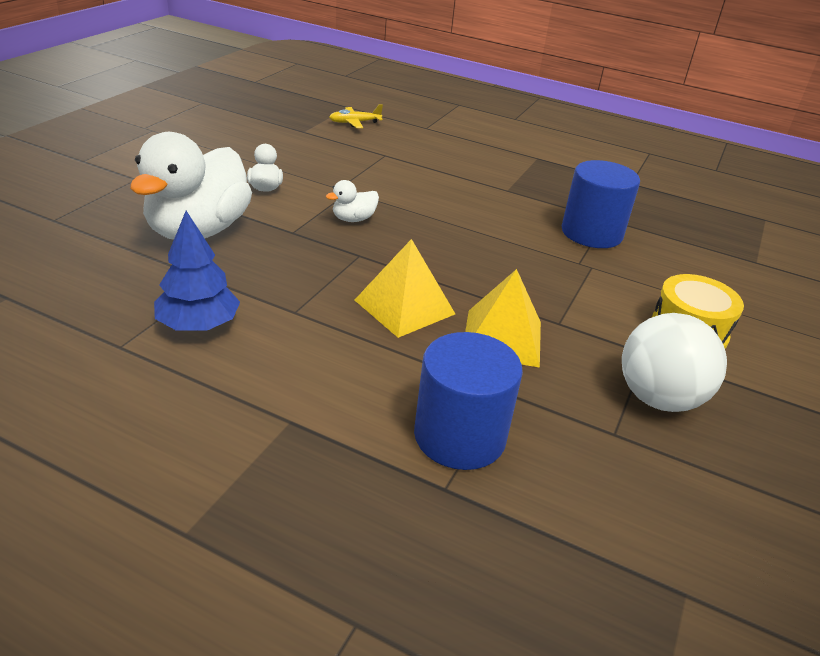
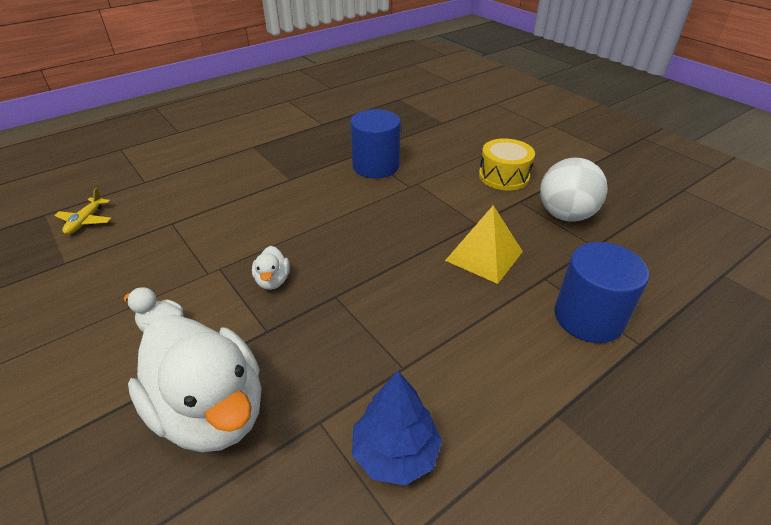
camera: 60 degrees left, 5 degrees up
(404, 307) = (426, 293): yellow pyramid -> none

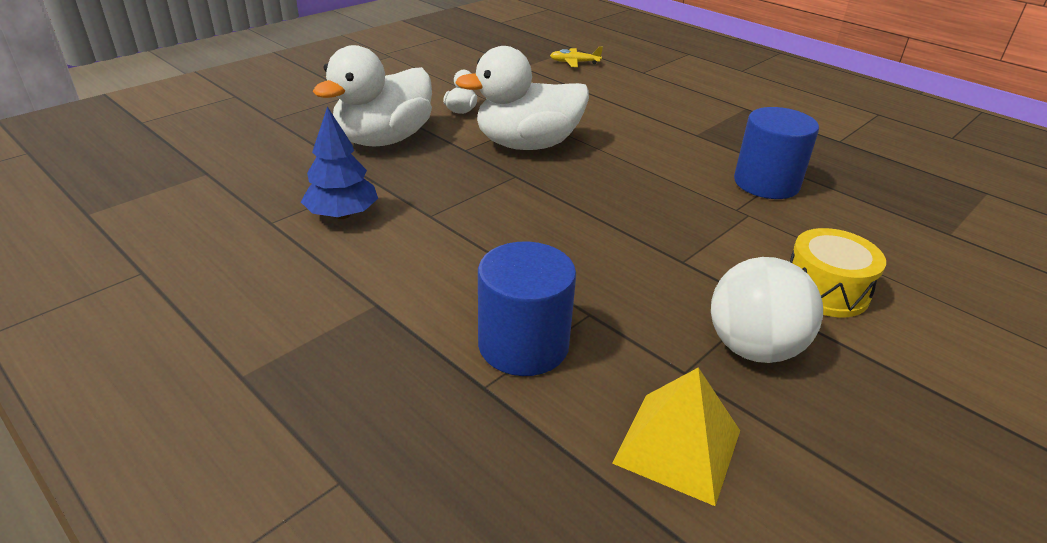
camera: 80 degrees right, 5 degrees down
(273, 281) = (527, 145): white duck -> white duck, size x2.39
(484, 256) = (615, 266): yellow pyramid -> yellow pyramid (677, 446)

